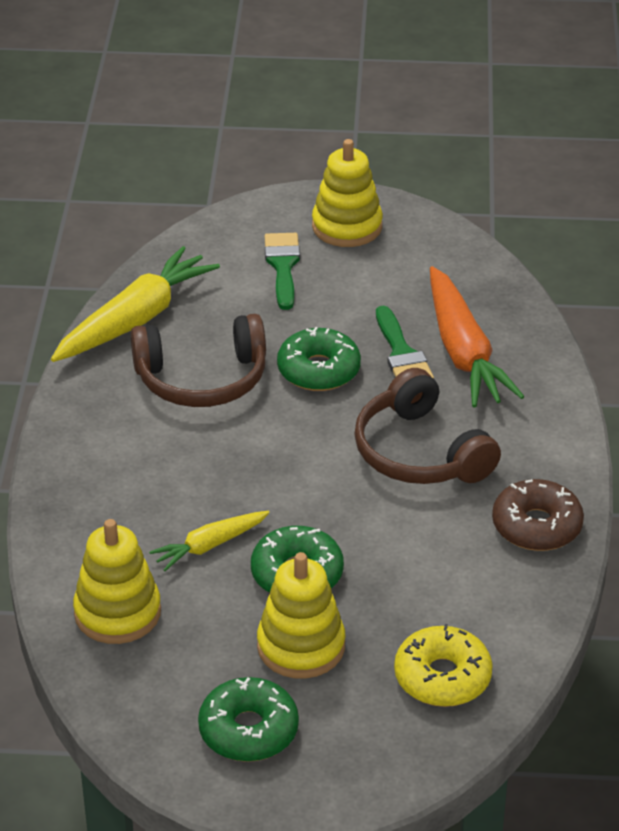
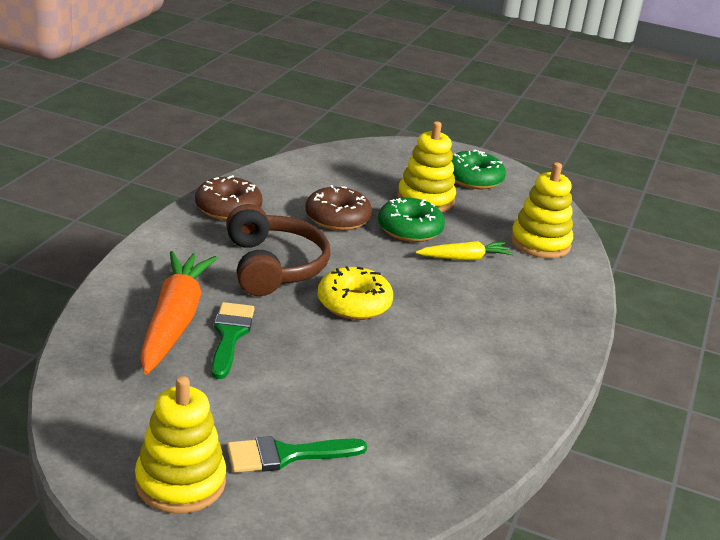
camera: 165 degrees left, 10 degrees down
(135, 320) = (472, 442): yellow carrot -> none
(202, 379) = (425, 367): brown headphones -> none
(283, 266) = (286, 455): green brush -> green brush turned 60 degrees clockwise
(318, 370) = (314, 344): green donut -> none
(397, 560) = (337, 218): none -> brown donut
(442, 677) = (348, 168): yellow donut -> yellow donut (354, 303)

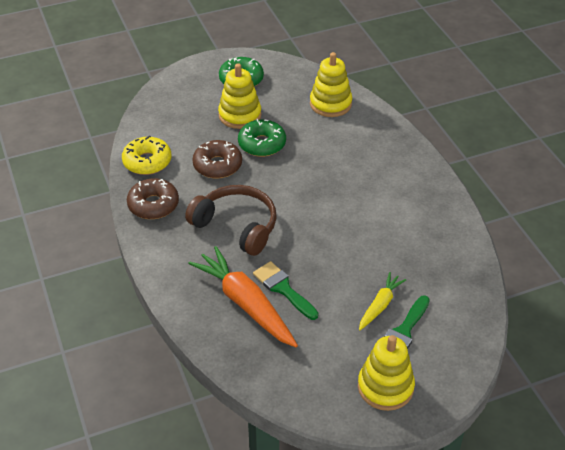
camera: 40 degrees left, 15 degrees up
(354, 303) = (306, 218): yellow donut -> yellow donut (147, 162)
(464, 258) = (312, 144): yellow carrot -> yellow carrot (380, 305)

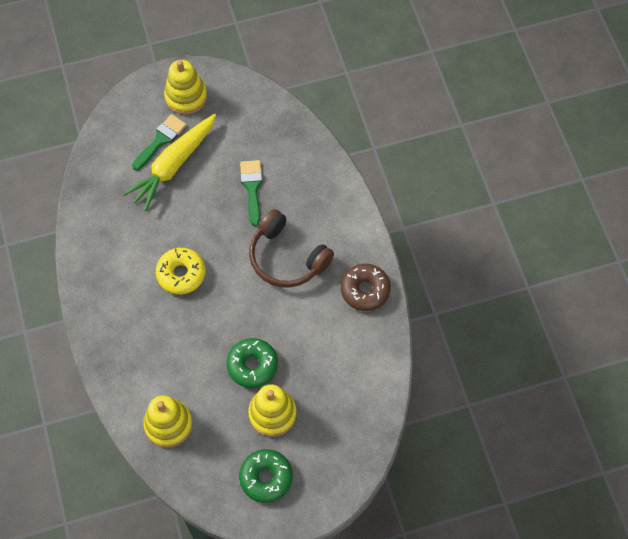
camera: 175 degrees left, 20 degrees up
(147, 162) = (373, 349): yellow donut -> yellow donut (181, 274)
(217, 165) = (301, 338): brown donut -> none
(245, 304) = (285, 175): orange carrot -> none
(283, 288) = (252, 187): green brush -> green brush turned 150 degrees counterclockwise
(380, 305) = (173, 165): yellow carrot -> yellow carrot, size x1.86

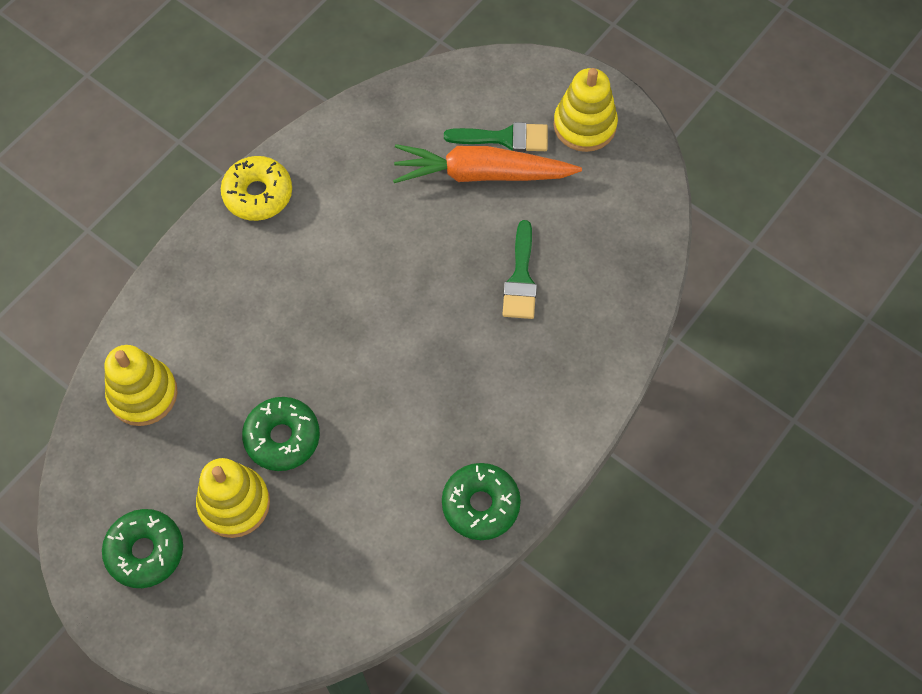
camera: 55 degrees right, 0 degrees up
(173, 165) = (482, 174): yellow carrot -> orange carrot
(181, 274) = (346, 278): yellow donut -> yellow donut (258, 194)
(252, 187) = (521, 278): green brush -> green brush turned 135 degrees clockwise
(287, 258) = (456, 381): brown headphones -> none
(365, 290) = (480, 505): brown donut -> green donut

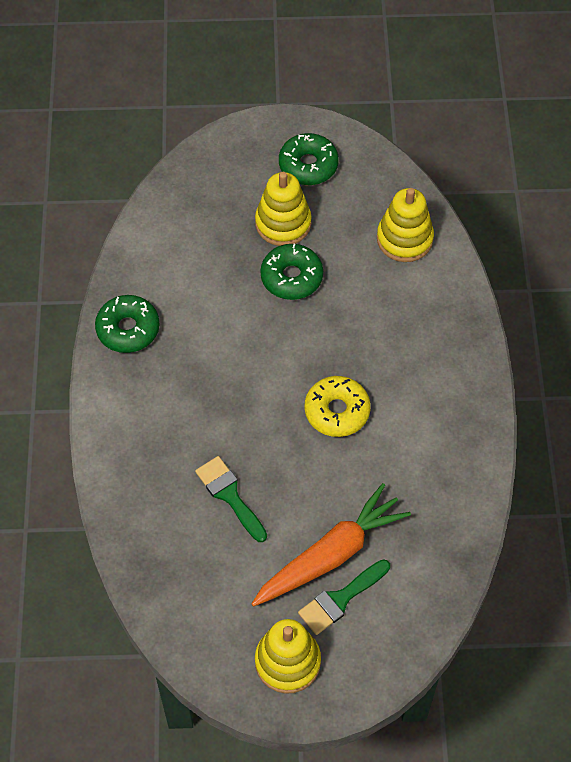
camera: 140 degrees right, 5 degrees down
(258, 194) = (474, 413): yellow donut -> yellow donut (337, 411)

